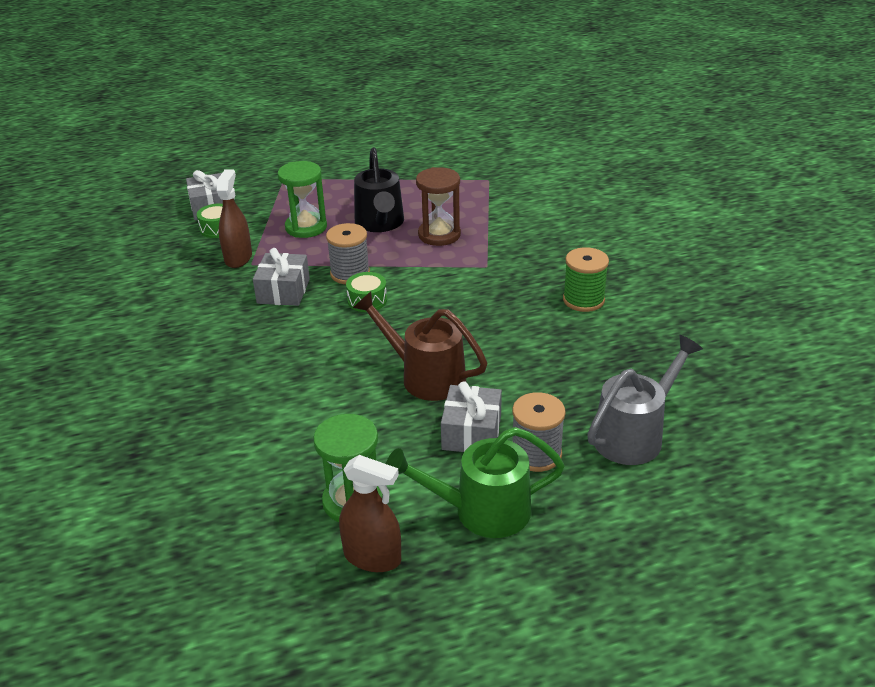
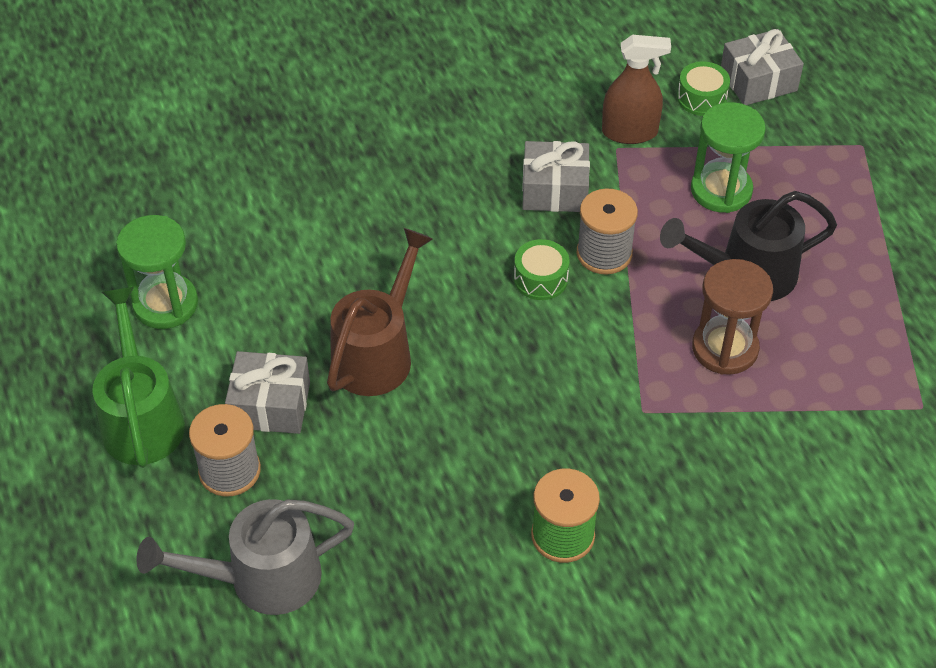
camera: 85 degrees right, 15 degrees up
(372, 557) = (87, 328): brown spray bottle -> none
(634, 434) = (261, 579): grey watering can -> grey watering can turned 120 degrees clockwise

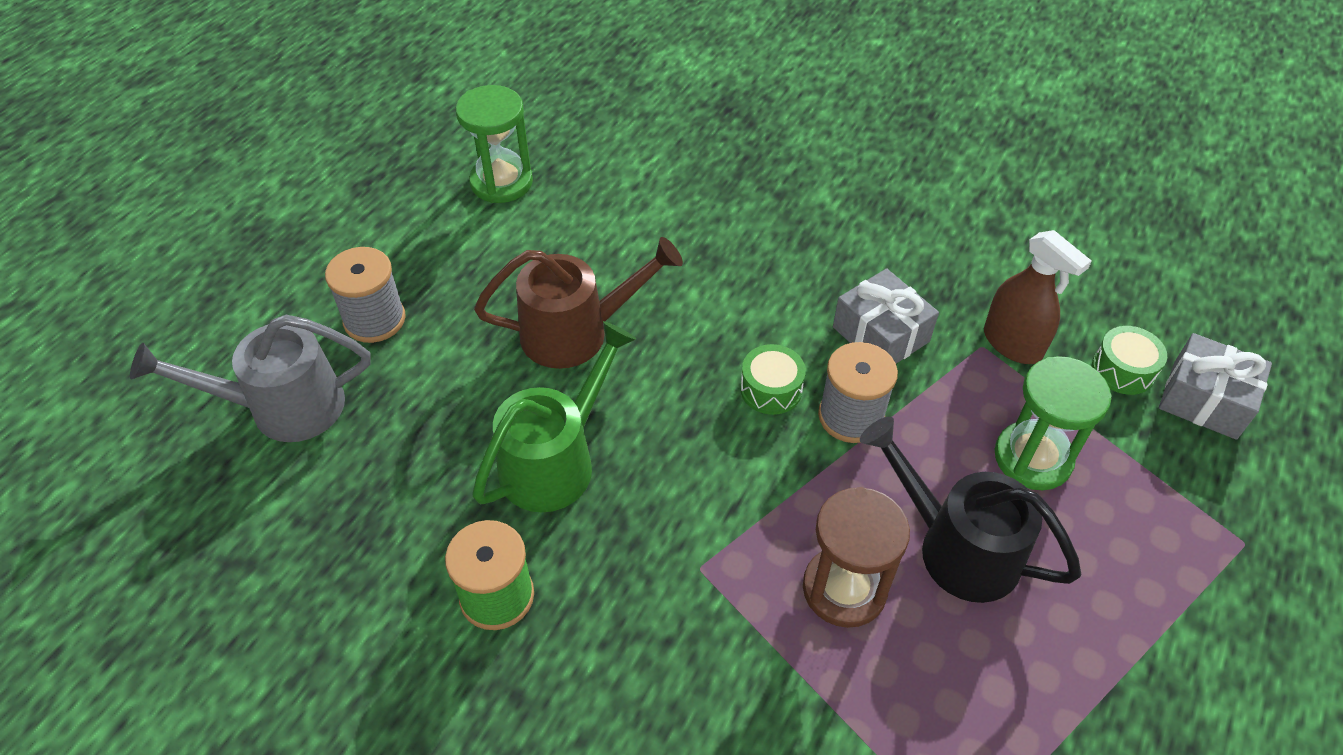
camera: 50 degrees right, 0 degrees up
(141, 417) = (382, 238): green watering can -> green watering can (556, 459)
(261, 579) = (282, 408): grey watering can -> grey watering can turned 45 degrees counterclockwise
(270, 405) = (461, 301): grey gift -> none

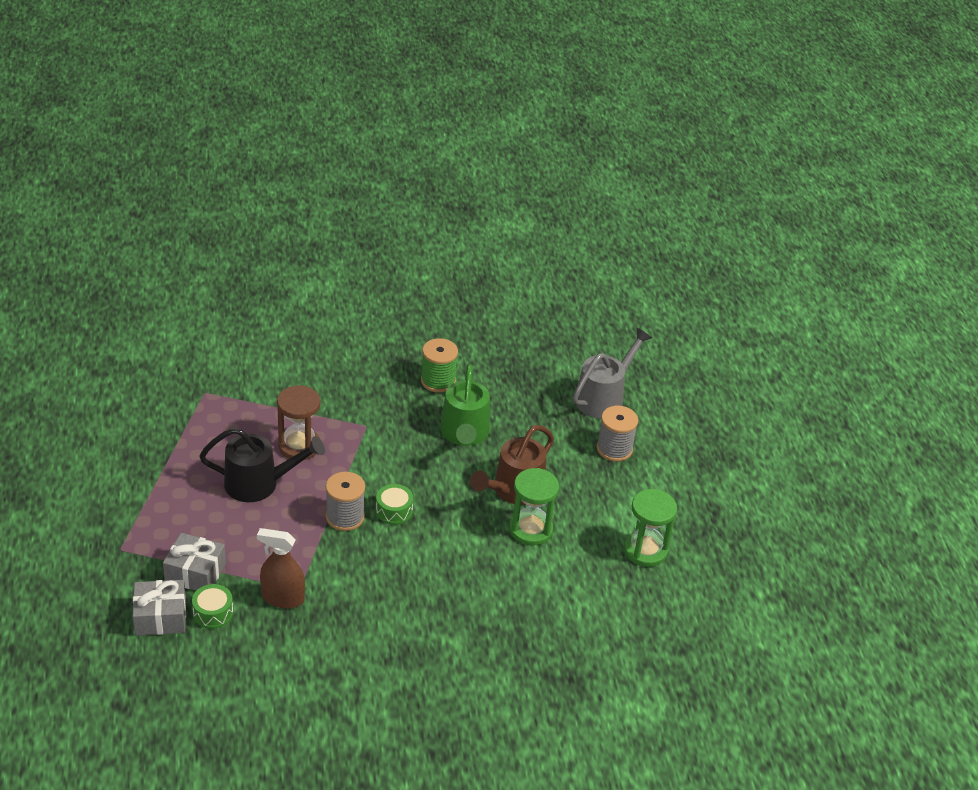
camera: 140 degrees right, 10 degrees down
(880, 334) = (358, 567): grey gift -> grey gift (195, 572)
(1032, 458) = (242, 540): green hourglass -> green hourglass (531, 529)

